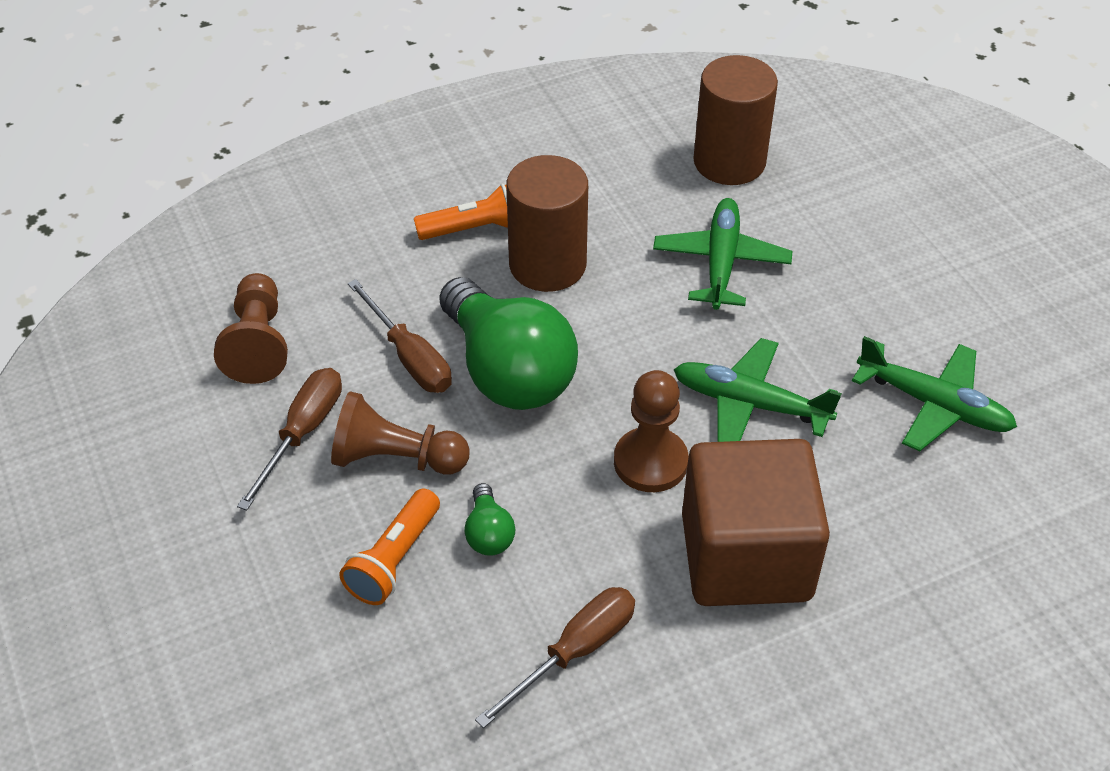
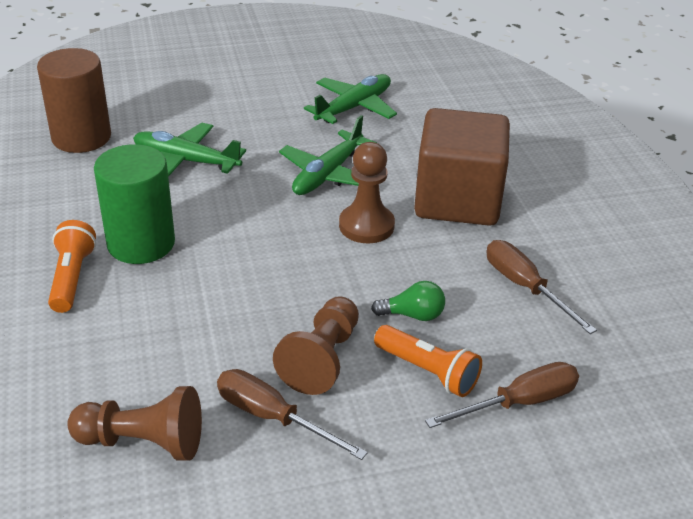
camera: 80 degrees left, 10 degrees down
(409, 357) = (209, 337): brown screwdriver -> brown screwdriver (519, 403)
(508, 371) = (250, 282): green light bulb -> none
(547, 265) = (141, 243): brown cylinder -> green cylinder

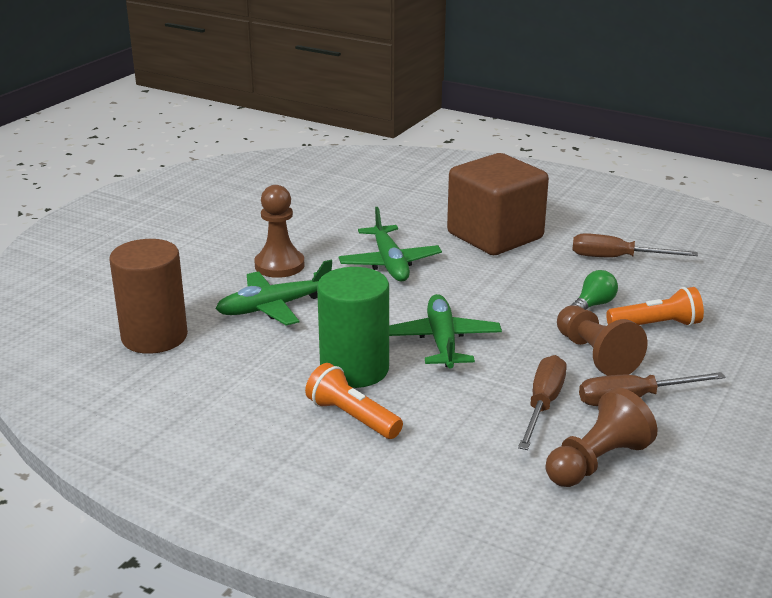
camera: 45 degrees left, 10 degrees down
(353, 107) = (323, 218): green plane -> green plane (442, 341)
(366, 226) = (473, 277): brown pawn -> brown pawn (279, 265)
(519, 403) = (721, 311): brown screwdriver -> brown screwdriver (543, 404)

